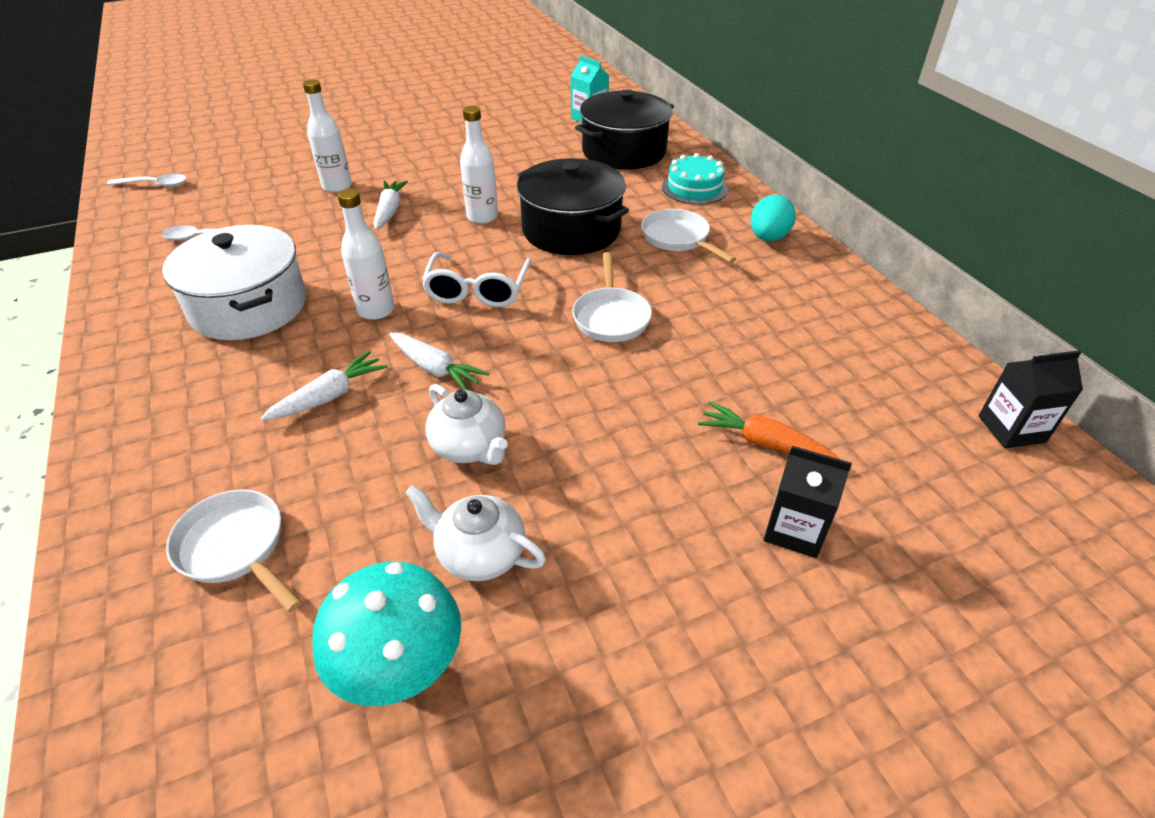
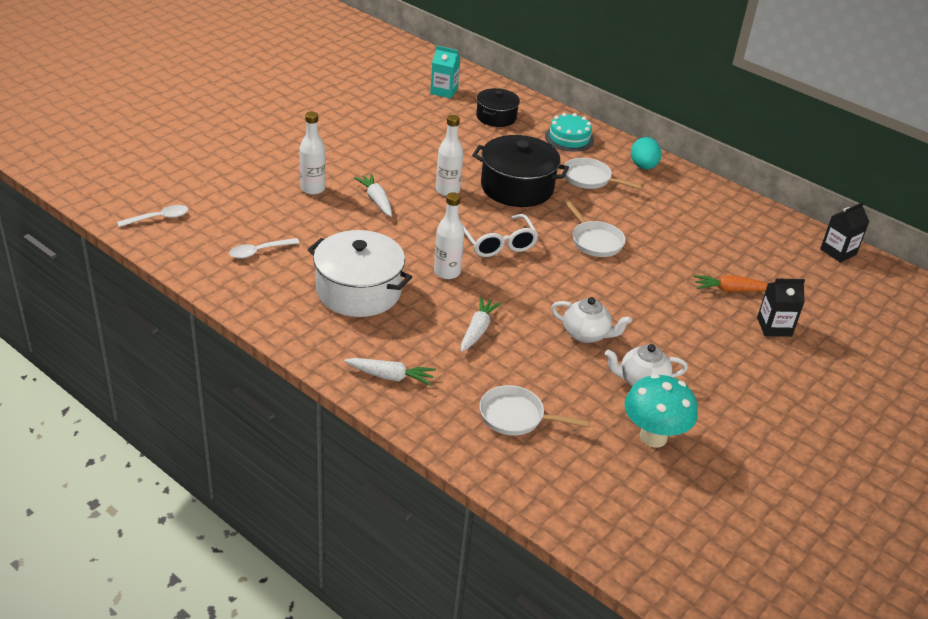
camera: 30 degrees left, 5 degrees down
(435, 369) = (523, 298): white carrot -> white carrot (390, 376)
(623, 151) = (496, 117): black pot -> black pot, size x0.61

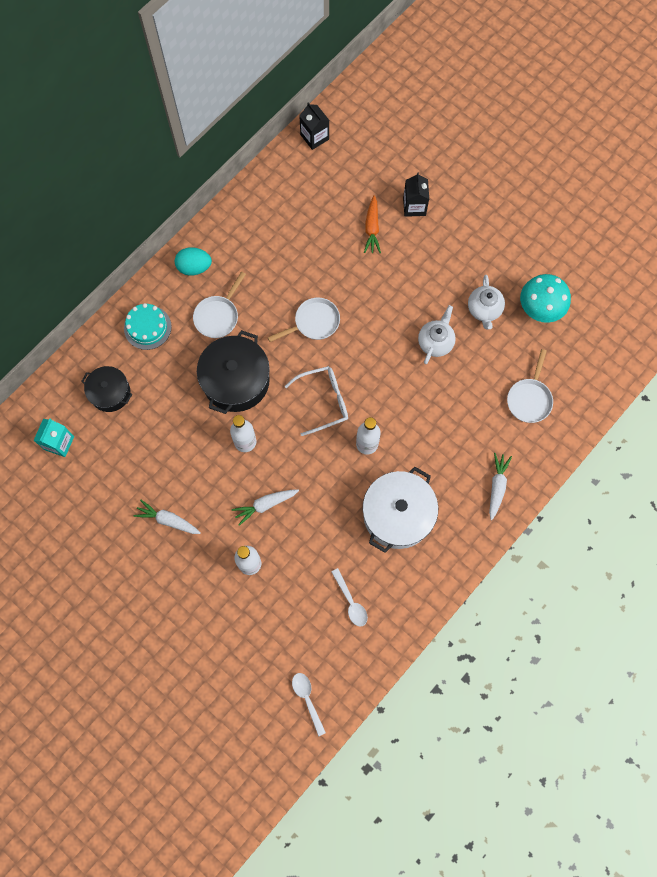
camera: 85 degrees left, 35 degrees up
(478, 330) = (438, 422): white carrot -> white carrot (168, 520)

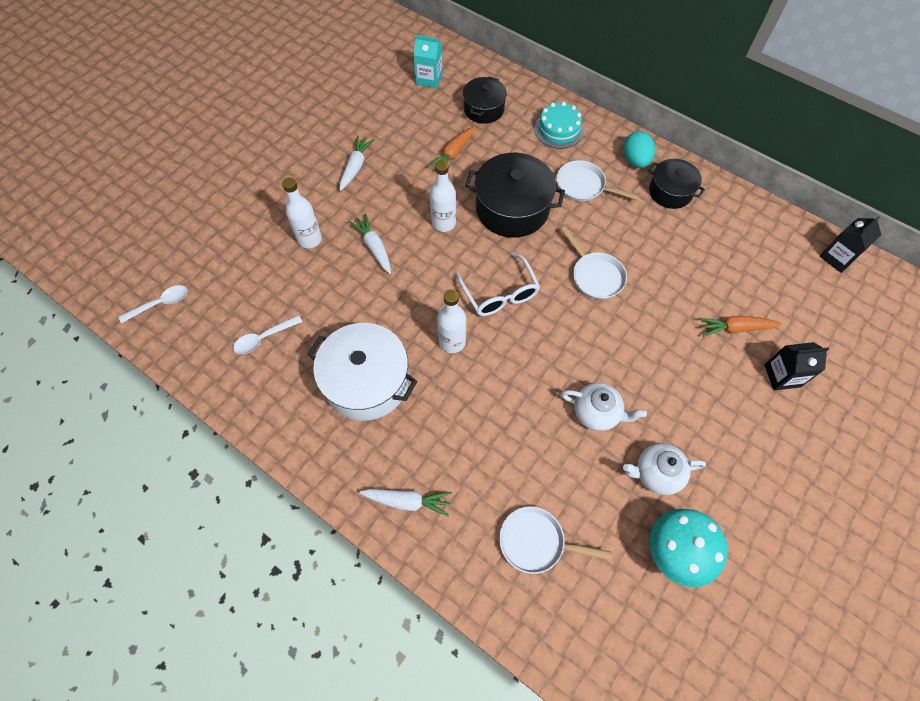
camera: 85 degrees right, 10 degrees down
(164, 427) = (453, 154): none -> orange carrot
(233, 246) = (670, 192): none -> black pot

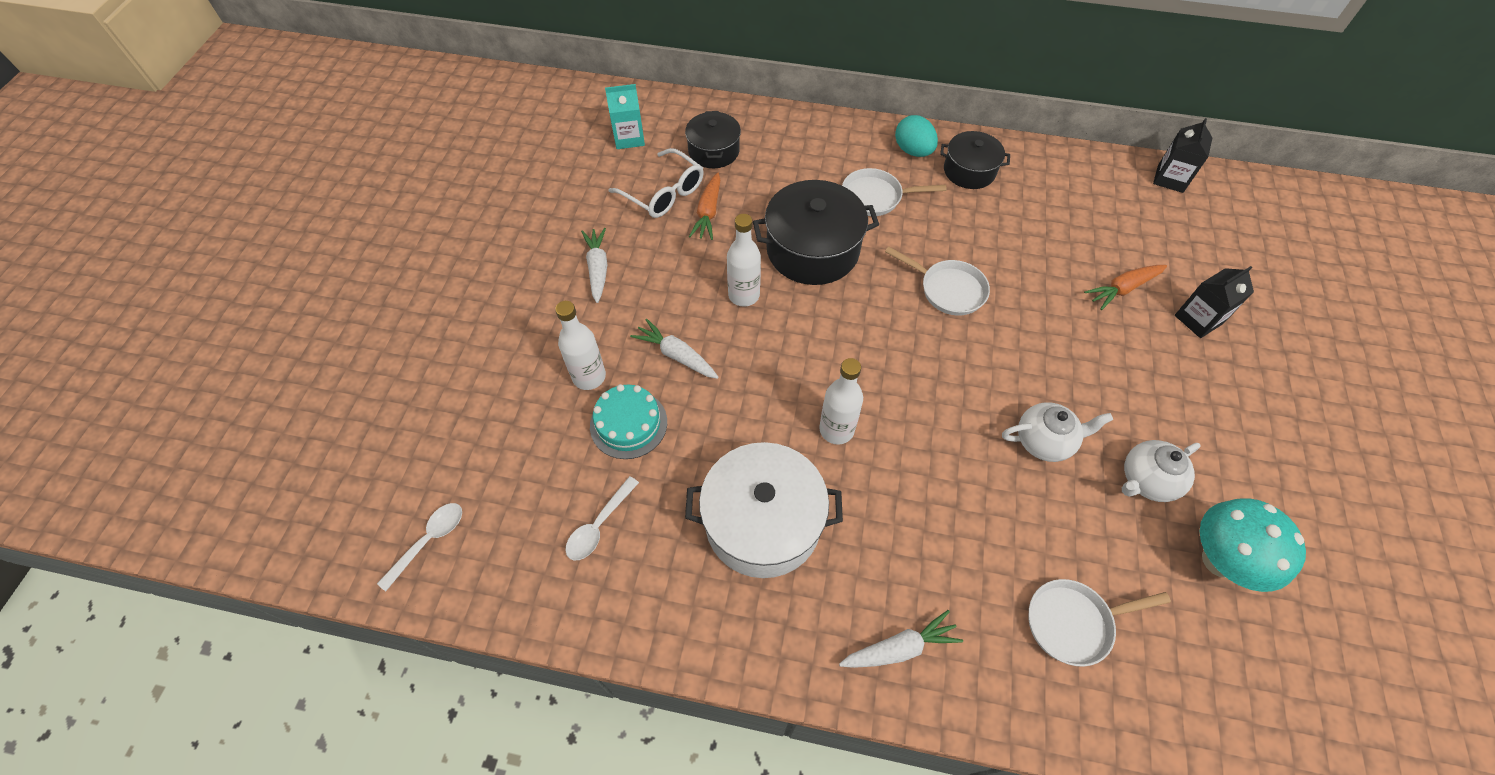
camera: 25 degrees left, 5 degrees down
(499, 293) = (856, 351): white glasses -> white glasses (664, 193)
(558, 129) = (811, 146): turquoise cake -> turquoise cake (628, 424)

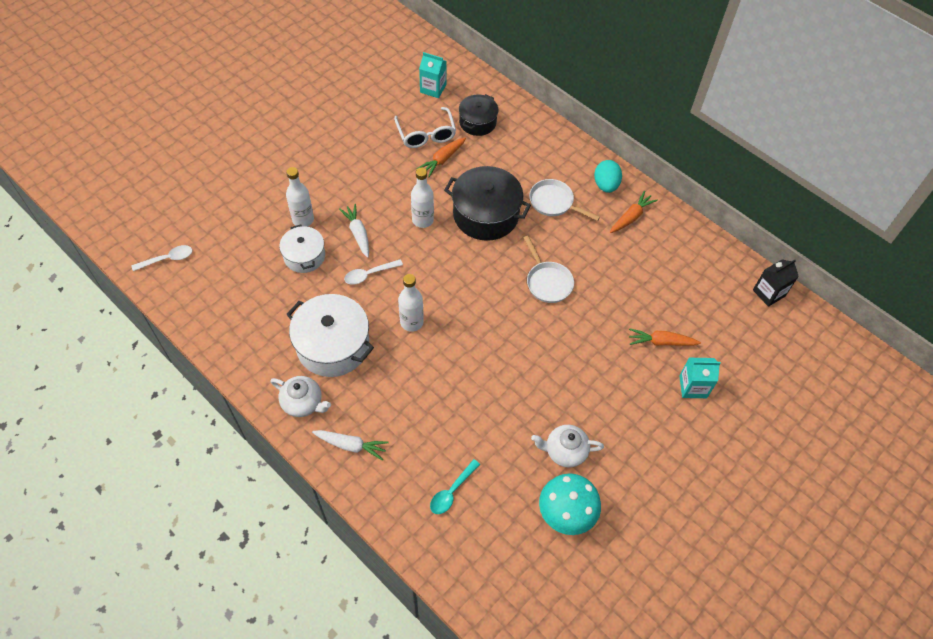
camera: 30 degrees right, 0 degrees up
(598, 268) = (353, 161): white carrot -> none
(599, 525) = (251, 299): white spoon -> white spoon (369, 274)
(628, 424) = (304, 256): turquoise cake -> white pot
(969, 171) = (631, 217): black pot -> orange carrot
(1044, 441) = (524, 396): white teapot -> white teapot (303, 403)
(1073, 623) = (452, 491): white pan -> turquoise spoon
(1198, 319) = (693, 387): black carton -> turquoise carton

